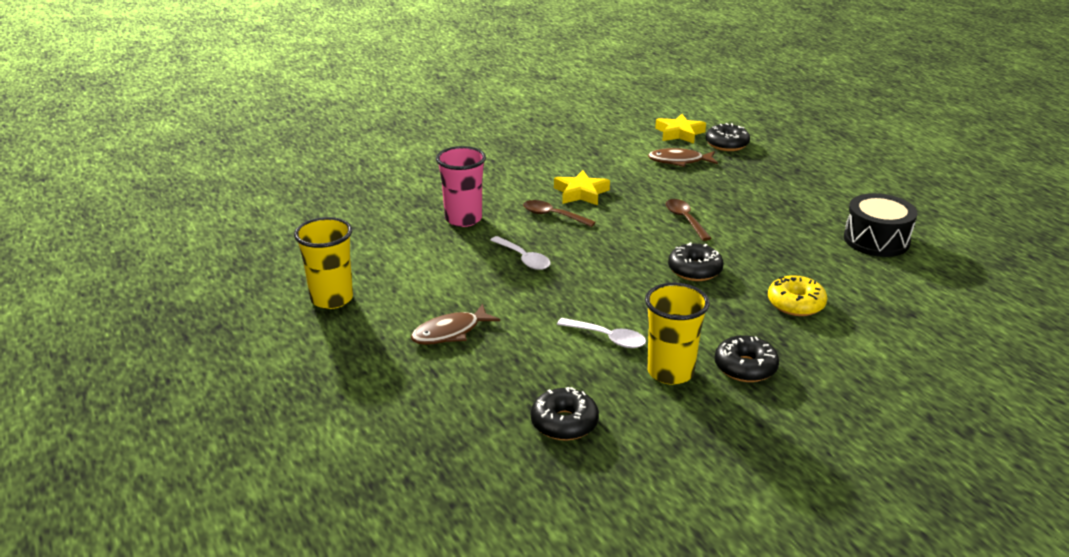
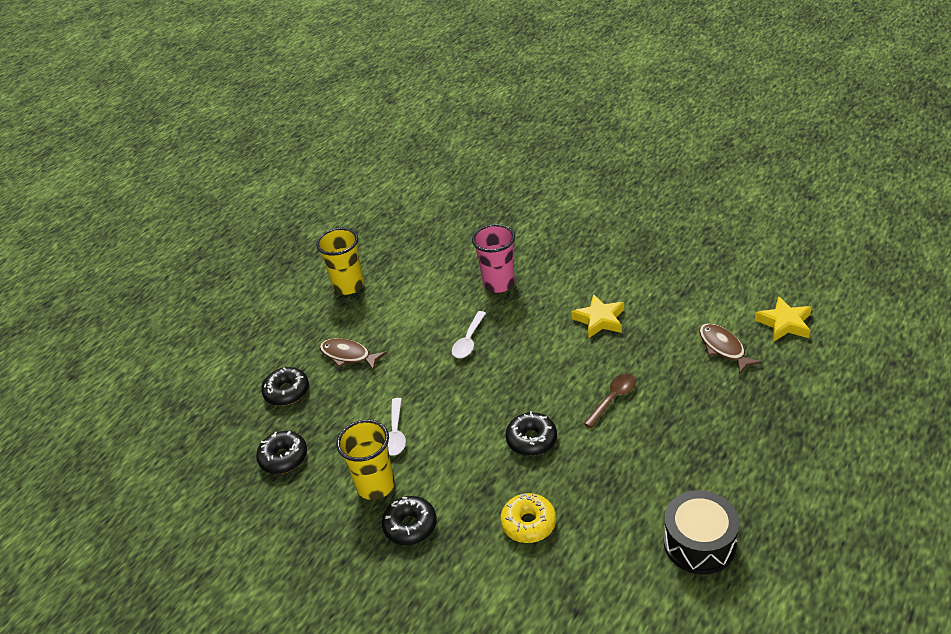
camera: 65 degrees right, 10 degrees up
(553, 216) = (547, 323): brown spoon -> none
(726, 144) = (797, 363): black donut -> black donut (287, 392)

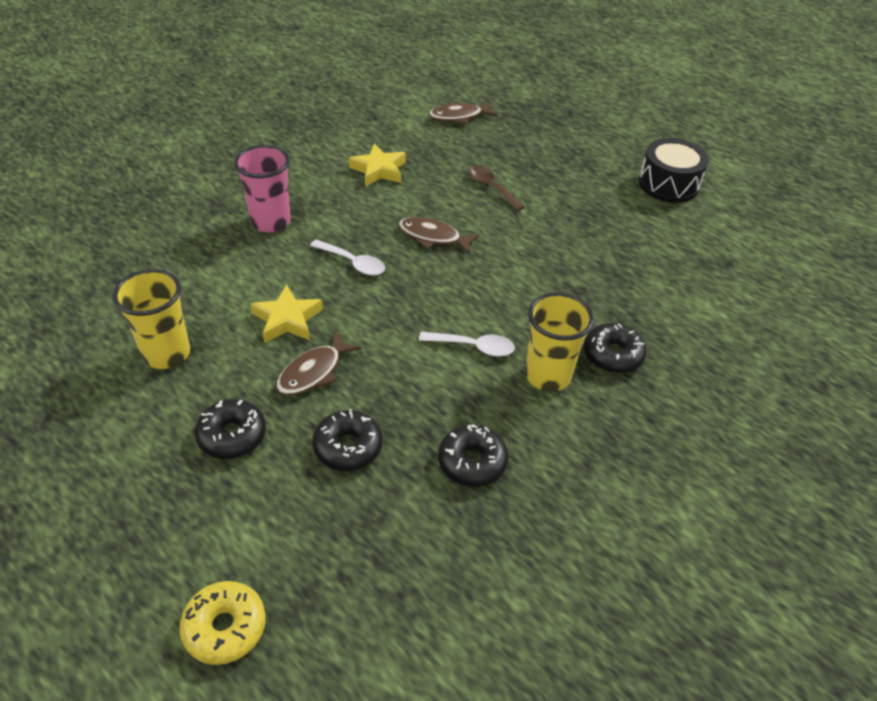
camera: 85 degrees left, 5 degrees up
(520, 378) = (433, 237): none -> brown fish
(528, 523) = (628, 271): yellow donut -> yellow donut (225, 627)
(531, 440) = (523, 247): black donut -> black donut (232, 436)
(784, 323) = (446, 83): yellow star -> yellow star (287, 319)

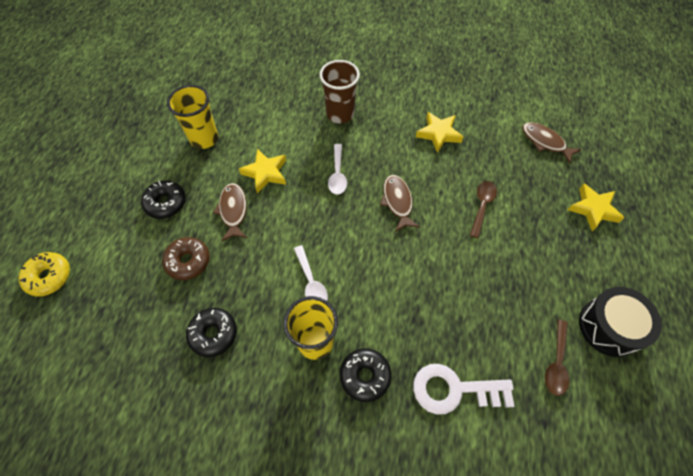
camera: 60 degrees right, 15 degrees up
(271, 222) = (340, 114): pink cup -> brown cup
(313, 372) = (233, 210): brown fish -> brown fish turned 75 degrees clockwise
(348, 447) = (188, 261): black donut -> brown donut
(553, 131) = (593, 209): none -> yellow star
(666, 301) = (454, 390): none -> white key
(680, 229) = (556, 363): none -> brown spoon

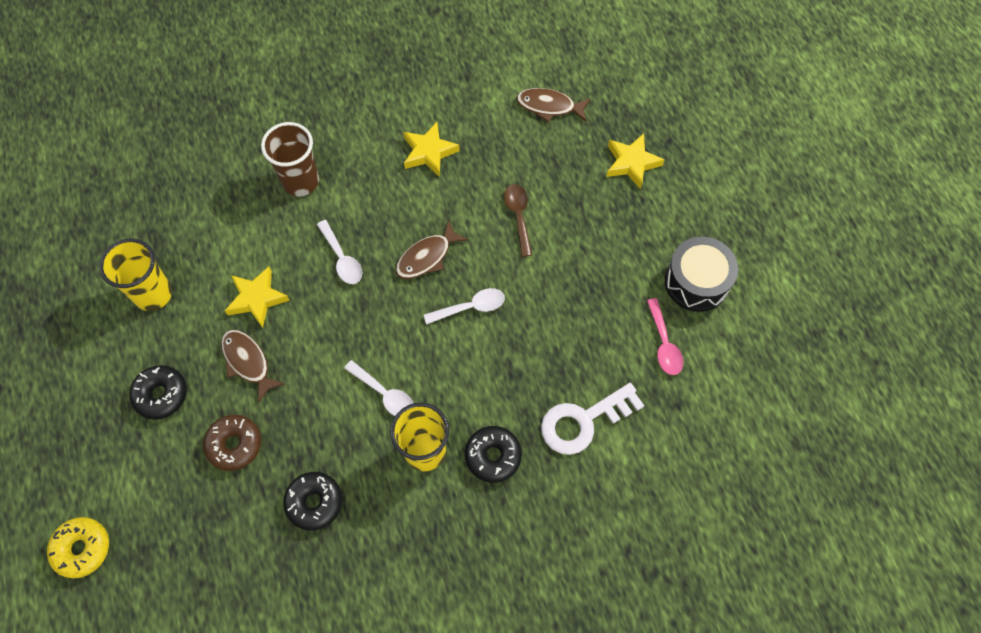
camera: 30 degrees left, 5 degrees up
(397, 201) = (427, 257): brown fish -> brown fish turned 90 degrees counterclockwise
(410, 253) = (470, 307): none -> white spoon
(556, 363) = (664, 343): brown spoon -> pink spoon

